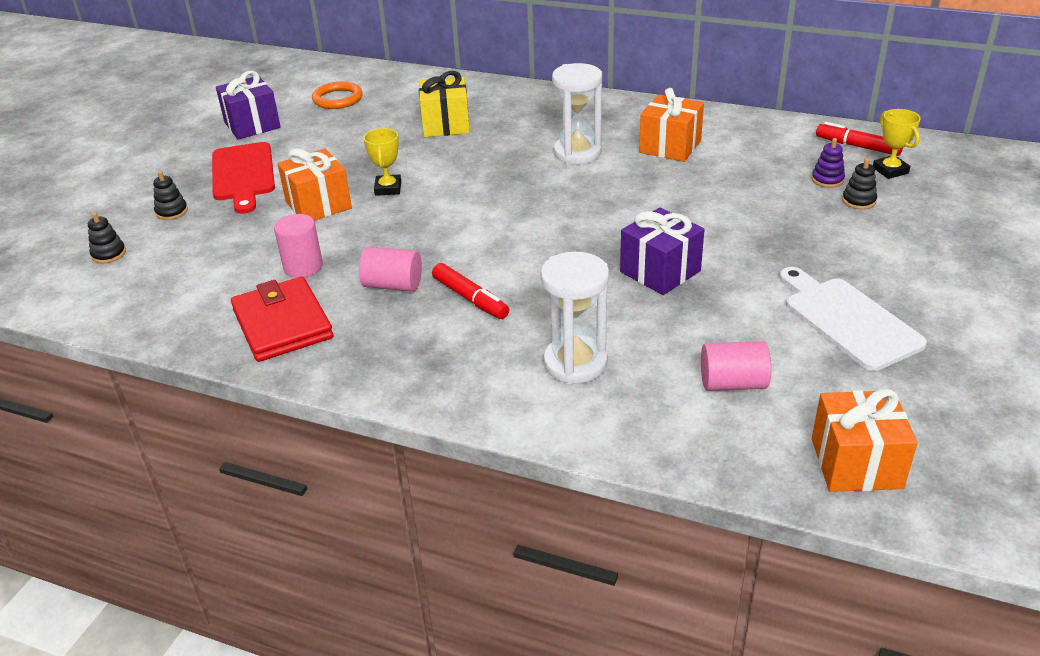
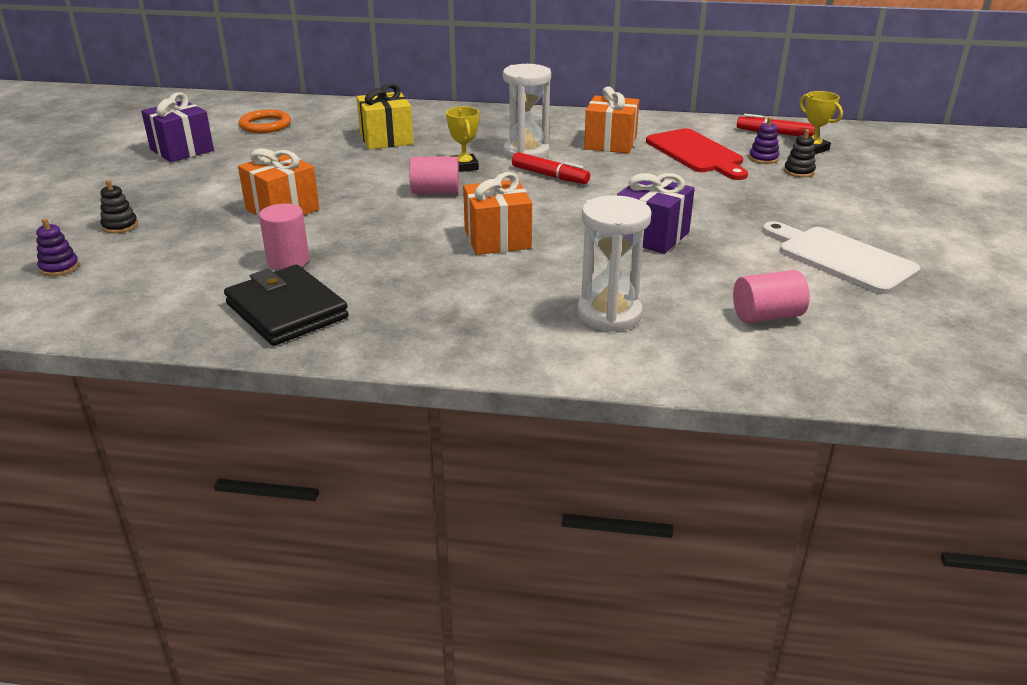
camera: 15 degrees left, 5 degrees down
(109, 254) = (59, 267): black stacking toy -> purple stacking toy
(243, 175) = (189, 190): red cutting board -> red cutting board (696, 153)
(282, 324) = (286, 311): red wallet -> black wallet
(388, 188) = (350, 191): yellow trophy -> yellow trophy (464, 166)
(393, 285) = (392, 268): pink cylinder -> pink cylinder (435, 191)
(470, 298) = (478, 272): red marker -> red marker (550, 176)
(856, 463) = (913, 366): orange gift -> orange gift (497, 239)

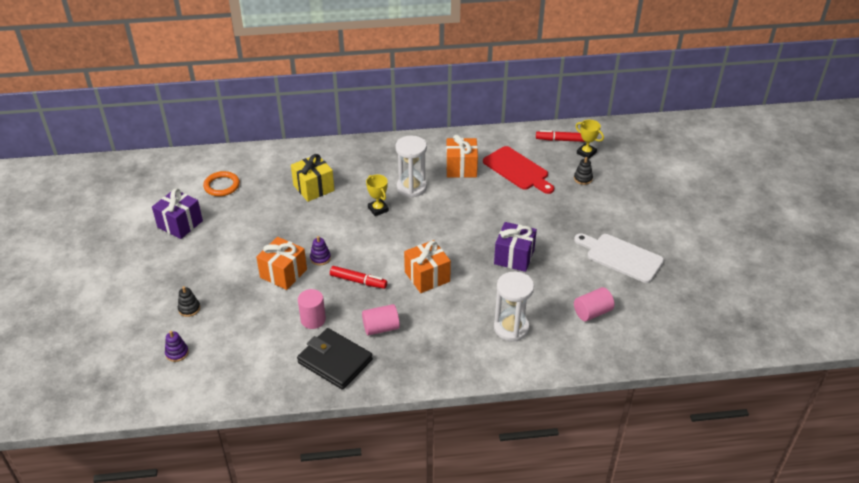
camera: 15 degrees left, 10 degrees up
(435, 191) = (371, 238): pink cylinder -> pink cylinder (381, 328)
(550, 176) = (435, 209): red marker -> red marker (358, 281)
(763, 158) = (559, 168): purple stacking toy -> purple stacking toy (320, 258)

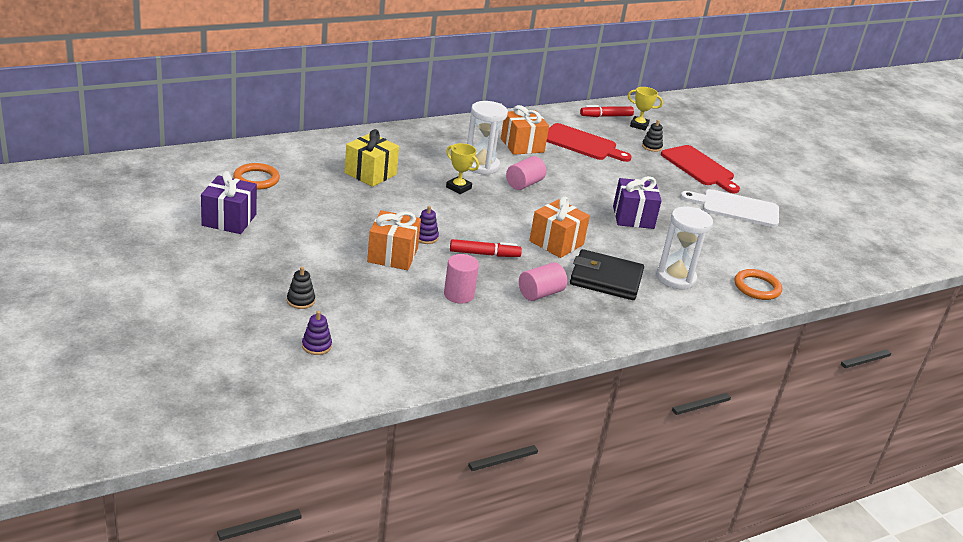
camera: 25 degrees left, 10 degrees down
(335, 361) = (512, 330): black wallet -> black wallet (606, 279)
(582, 348) = (757, 287): none -> orange ring
(592, 312) = (743, 256): pink cylinder -> pink cylinder (524, 184)
(615, 207) = (699, 168): none -> red cutting board

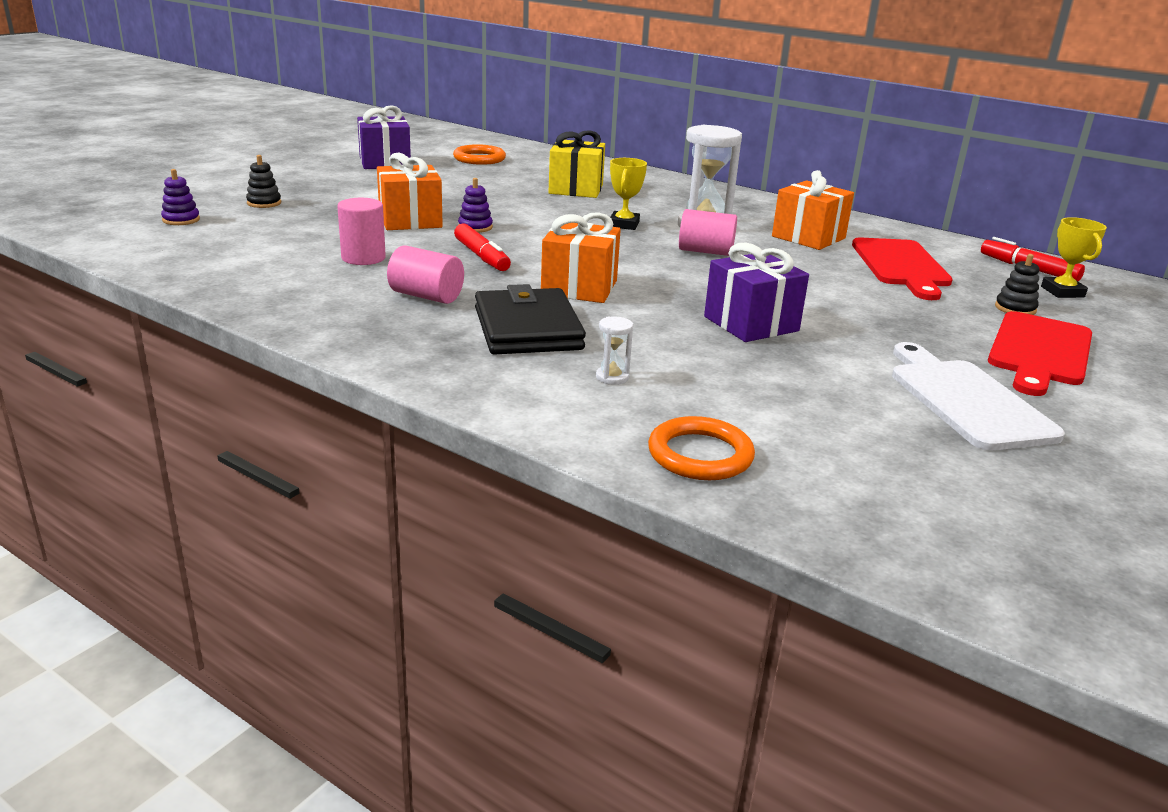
camera: 65 degrees right, 5 degrees down
(675, 278) = (612, 377): white hourglass -> white hourglass, size x0.43

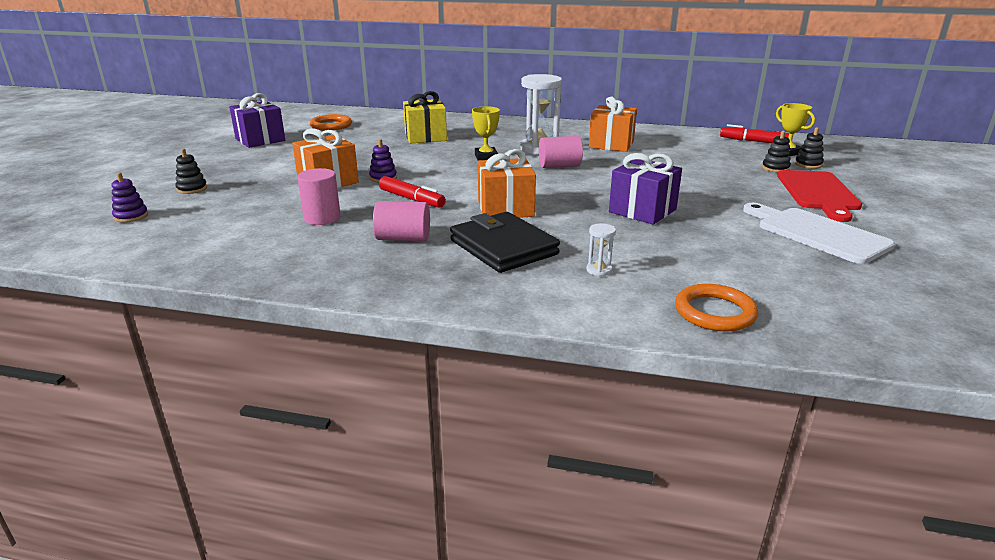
camera: 20 degrees left, 0 degrees up
(901, 266) = (685, 153): red cutting board -> none
(1075, 313) = (808, 164): none -> black stacking toy

